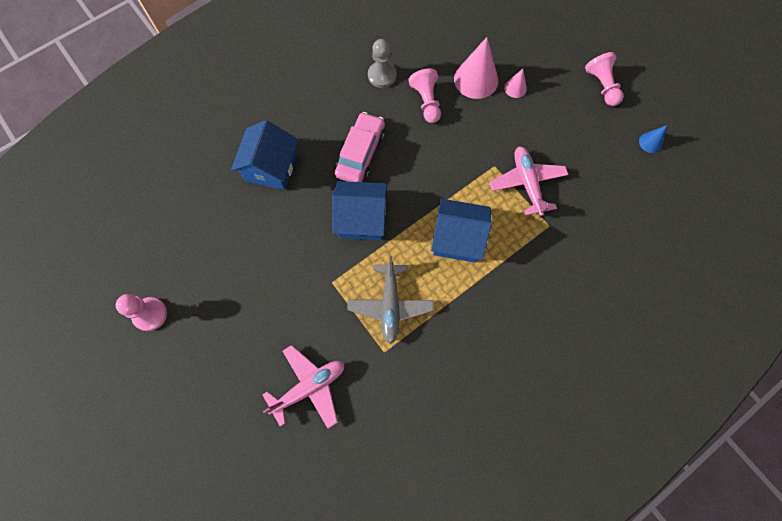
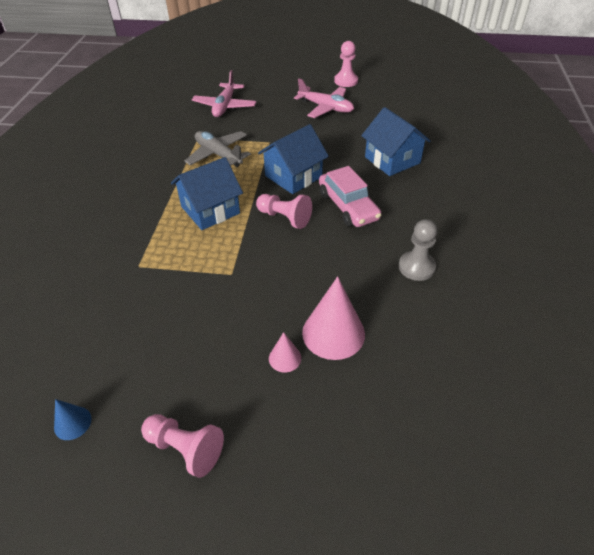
camera: 135 degrees right, 25 degrees down
(426, 102) = (351, 277): pink pawn -> pink pawn (284, 218)
(527, 183) = (187, 282): pink plane -> pink plane (325, 108)

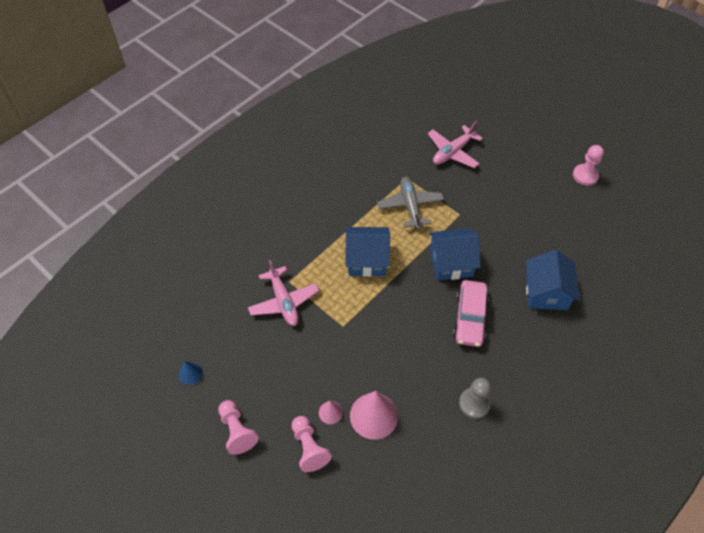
camera: 35 degrees right, 10 degrees up
(284, 218) = (414, 299): pink pawn -> pink pawn (309, 447)
(325, 108) = (538, 200): pink plane -> pink plane (283, 301)

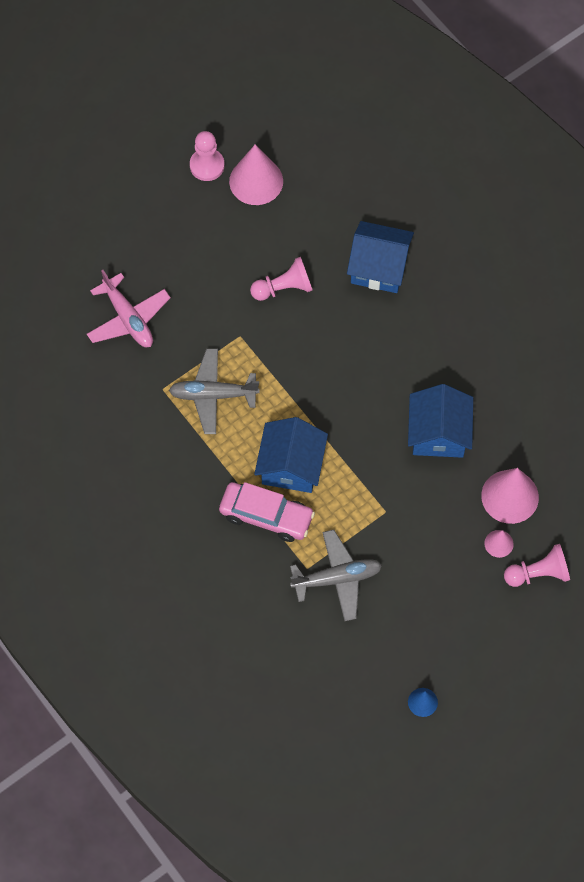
camera: 80 degrees left, 10 degrees up
(237, 431) = (506, 652): pink pawn -> pink pawn (284, 288)
(283, 301) = (337, 578): pink plane -> grey plane
(451, 263) = (315, 364): blue house -> blue house (438, 433)
(470, 318) = (399, 362): pink car -> pink car (266, 516)
(474, 403) = (511, 385): grey pawn -> none
(585, 205) = (256, 181): none -> pink cone

